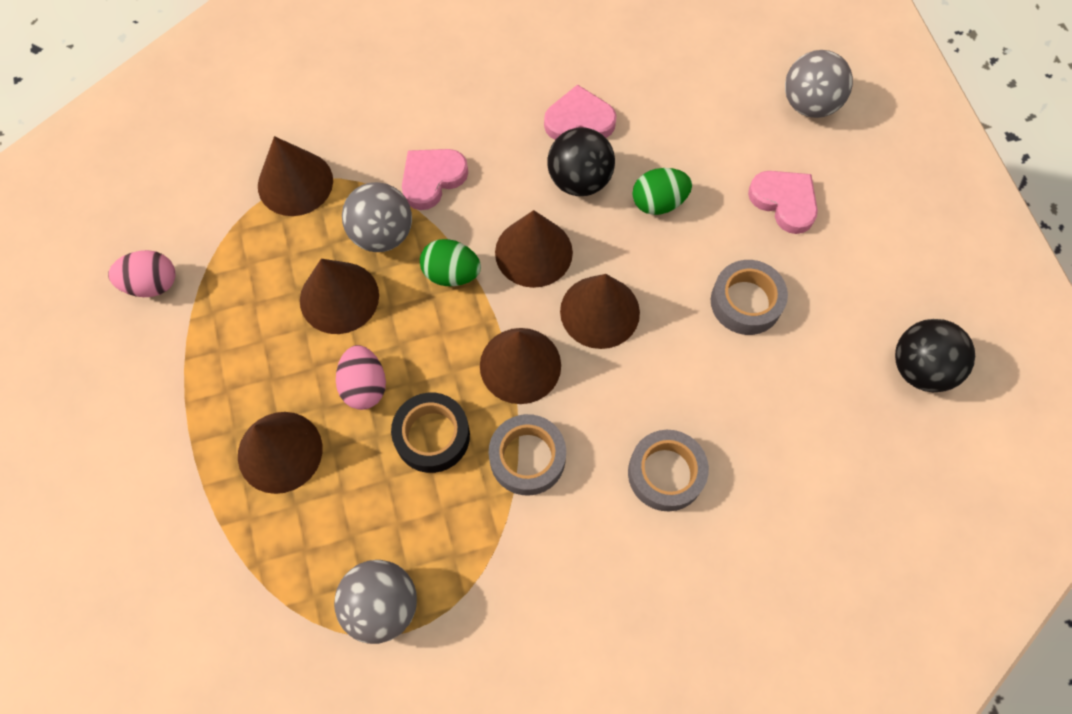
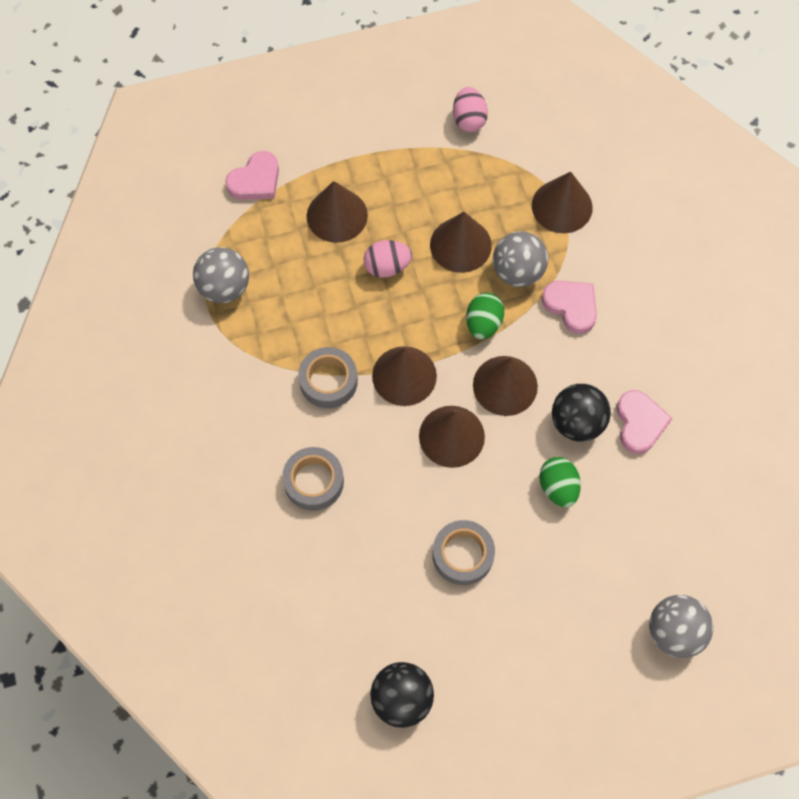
camera: 90 degrees right, 0 degrees up
(432, 436) = (347, 314): black tape -> none
(784, 202) = (564, 597): pink heart -> pink heart (255, 180)

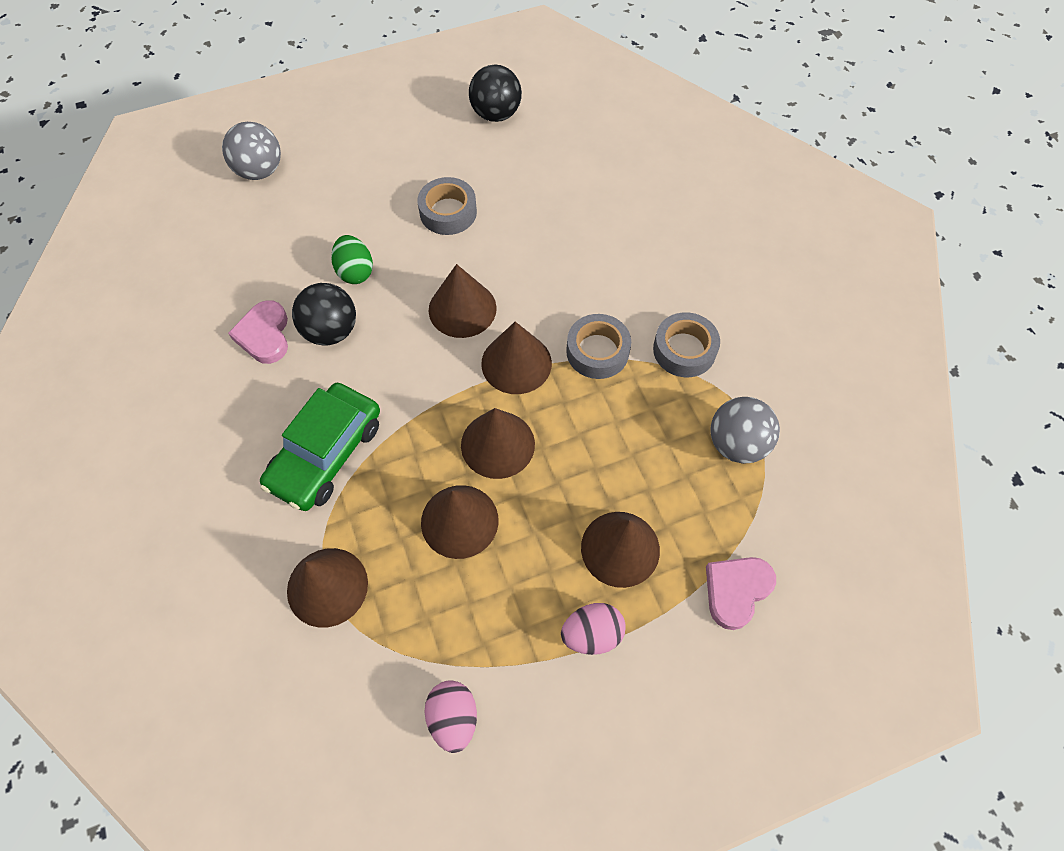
camera: 175 degrees right, 5 degrees down
(314, 481) = (596, 259): grey tape -> grey tape (684, 350)
(387, 267) = (548, 485): pink egg -> pink egg (592, 634)
(483, 324) = (430, 425): green egg -> none
(505, 385) = (406, 361): brown cone -> brown cone (497, 444)
(517, 272) = (388, 491): grey ball -> none
(571, 306) = (326, 454): pink heart -> green car

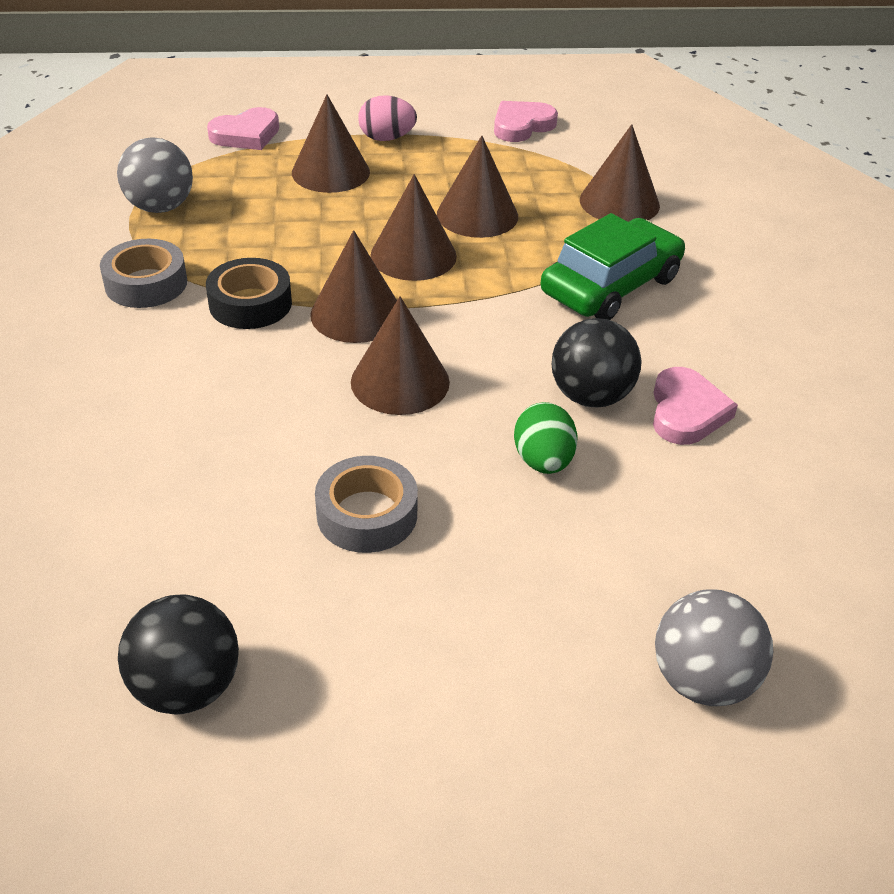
camera: 165 degrees left, 20 degrees down
(453, 718) = (522, 126): pink egg -> pink heart
(597, 351) = (250, 303): grey tape -> black tape

